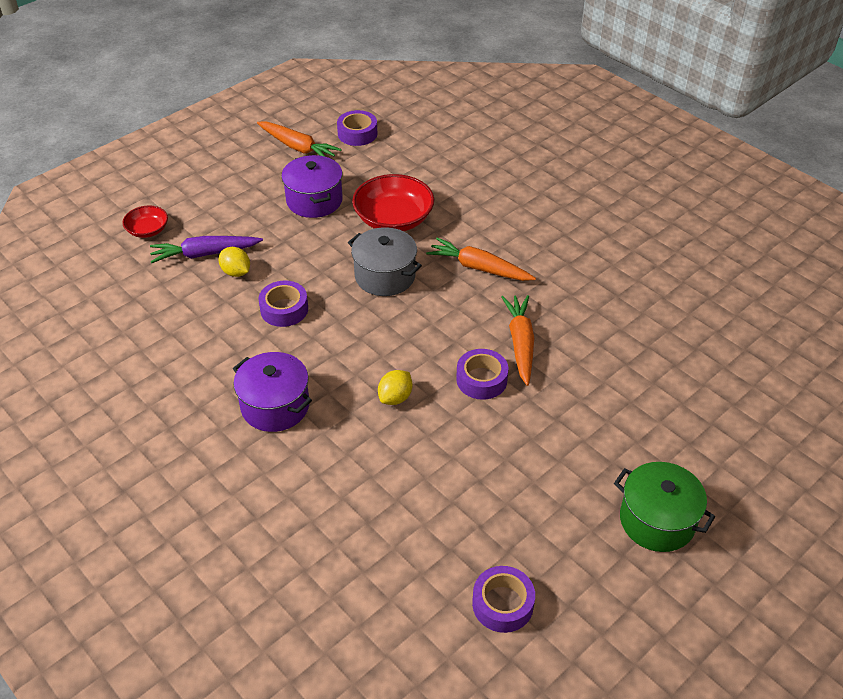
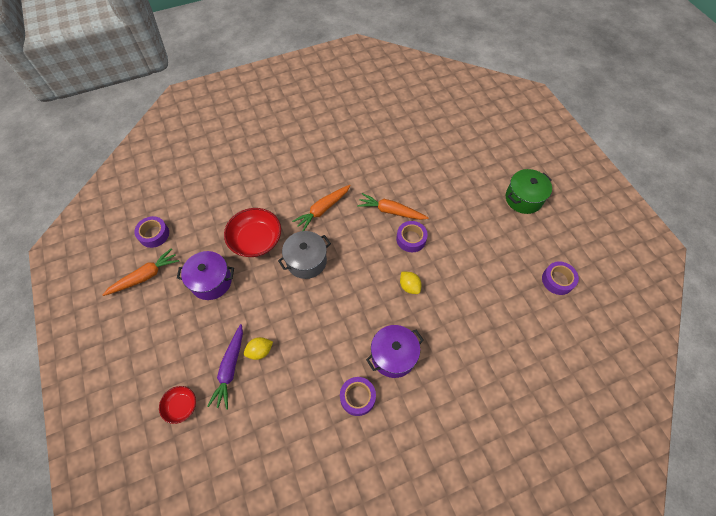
camera: 70 degrees left, 15 degrees up
(284, 309) = (310, 329): purple tape -> purple tape (357, 397)

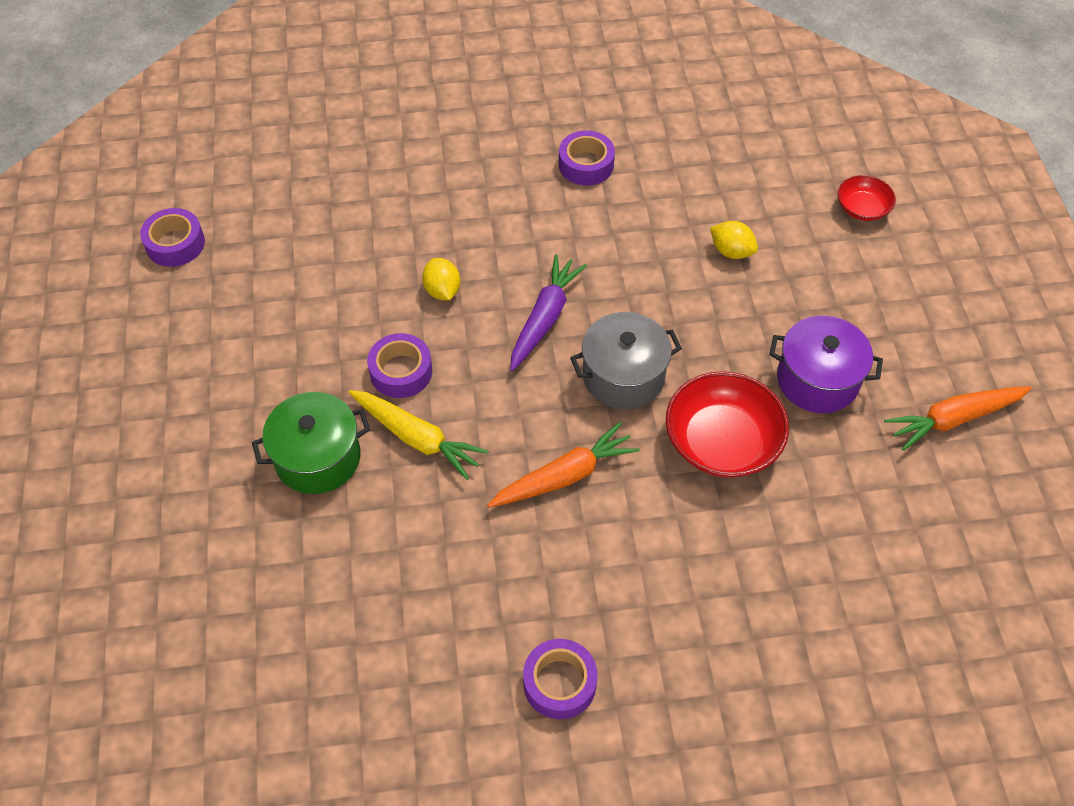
camera: 165 degrees left, 5 degrees down
(154, 234) = (948, 505): purple tape -> purple tape (559, 683)
(230, 369) = (783, 238): purple carrot -> purple carrot (545, 318)
(260, 351) = (731, 251): yellow lemon -> yellow lemon turned 45 degrees clockwise
(391, 211) = (417, 438): orange carrot -> yellow carrot
(393, 356) = (512, 201): purple pot -> none
(523, 199) = (124, 399): green pot -> green pot (318, 458)

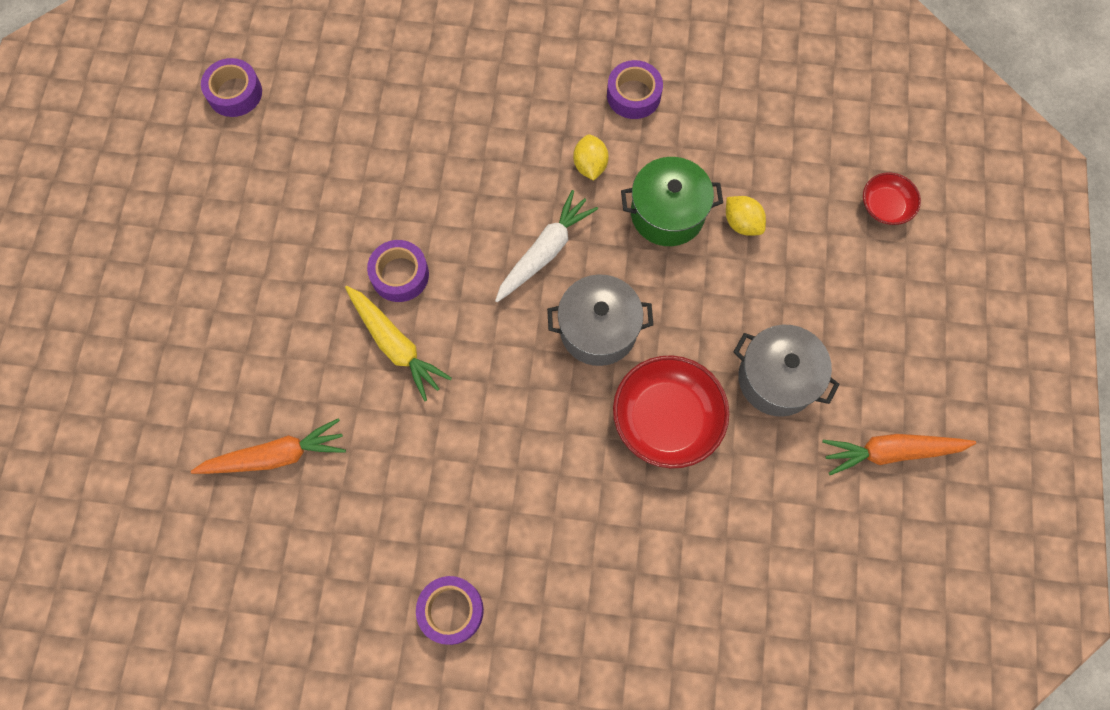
camera: 15 degrees right, 15 degrees up
(318, 458) = (305, 342): green pot -> green pot (667, 213)
(442, 290) = (460, 200): yellow lemon -> yellow lemon (590, 165)
(545, 318) = (545, 251): purple carrot -> white carrot
(565, 476) = (514, 416): orange carrot -> orange carrot (276, 455)
(817, 380) = (776, 379): purple pot -> grey pot

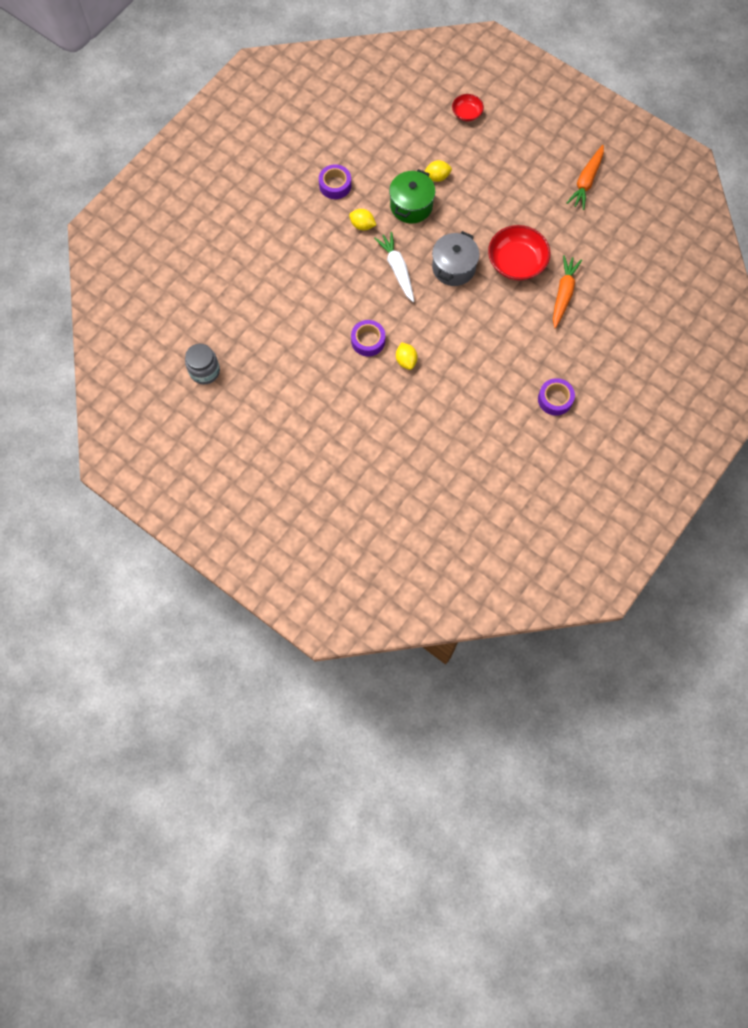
camera: 60 degrees left, 0 degrees up
(235, 93) = (204, 371): purple tape -> grey jar
(276, 455) = (432, 442): orange carrot -> orange carrot (563, 294)
(396, 345) = (406, 360): yellow carrot -> yellow lemon
(776, 379) = (524, 207): grey pot -> none

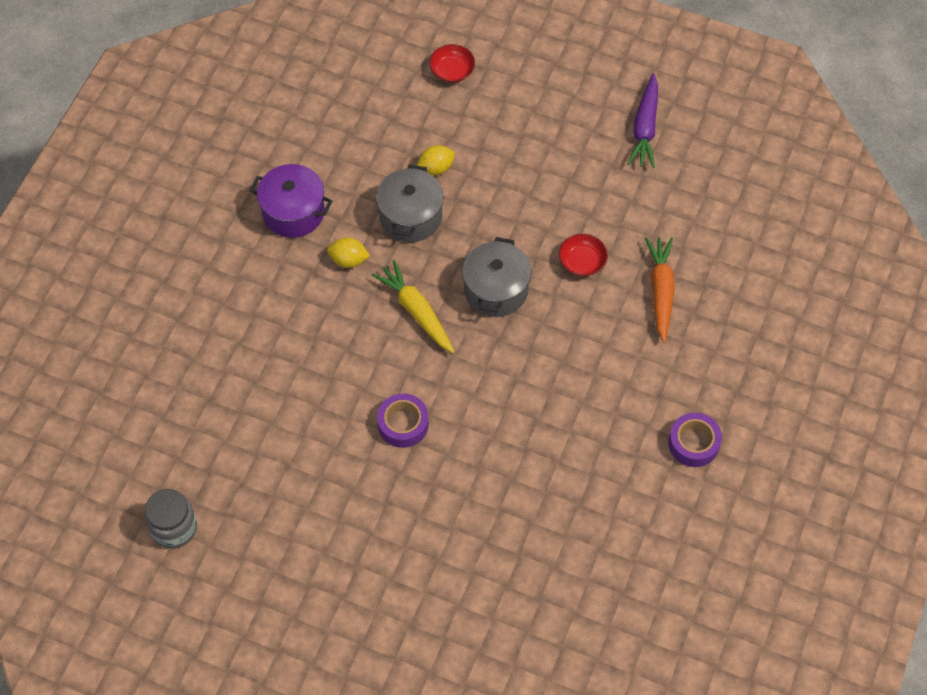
camera: 15 degrees left, 10 degrees down
(335, 185) = (293, 212): purple tape -> purple pot
(397, 269) = (416, 311): white carrot -> yellow carrot
(406, 360) = (466, 440): yellow lemon -> none
(411, 206) = (410, 216): green pot -> grey pot
(516, 262) = (582, 262): red bowl -> red bowl, size x0.54
(586, 181) = (645, 128): orange carrot -> purple carrot

